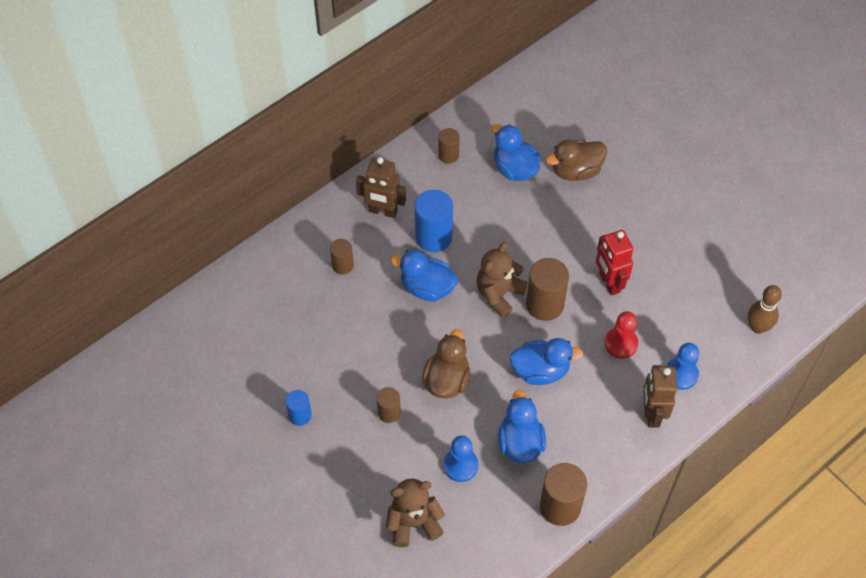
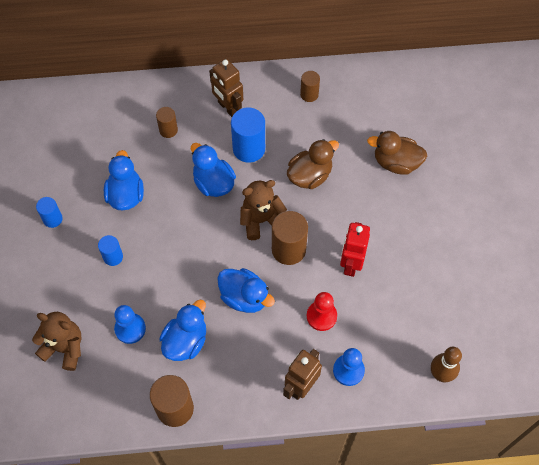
camera: 35 degrees right, 5 degrees up
(389, 412) = (113, 257): brown cylinder -> blue cylinder
(446, 380) = (172, 259): brown duck -> brown duck (310, 175)
(514, 169) = (350, 133): blue duck -> blue duck (126, 195)

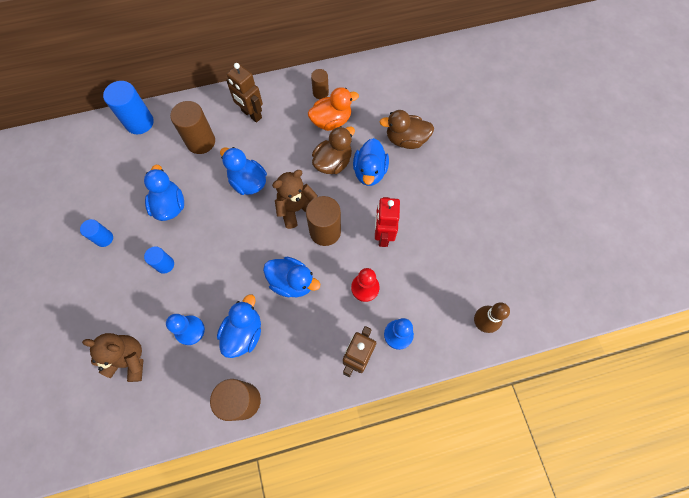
camera: 10 degrees left, 5 degrees up
(168, 130) = (201, 142): brown cylinder -> brown cylinder, size x1.74
(249, 148) = (275, 147): blue cylinder -> blue cylinder (139, 122)
(316, 129) = (331, 121): none -> orange duck
(349, 192) = (369, 172): none -> blue duck

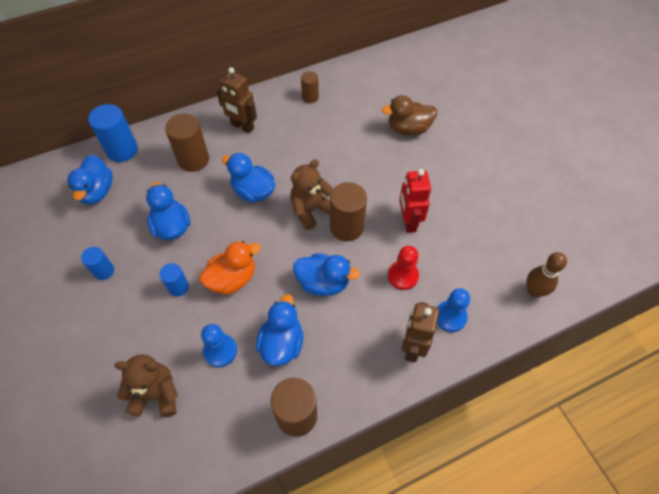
camera: 10 degrees left, 10 degrees down
(331, 121) = (328, 122): orange duck -> orange duck (232, 279)
(333, 162) = (339, 160): brown duck -> none
(369, 172) = (379, 163): blue duck -> blue duck (97, 191)

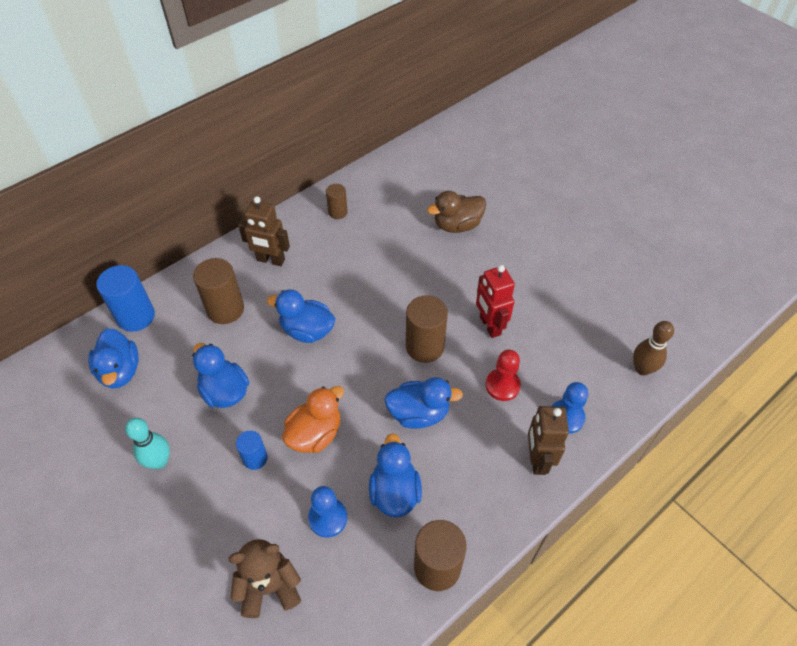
camera: 15 degrees left, 5 degrees down
(104, 271) = (159, 461): blue cylinder -> turquoise bowling pin
(311, 210) = (379, 336): brown teddy bear -> none

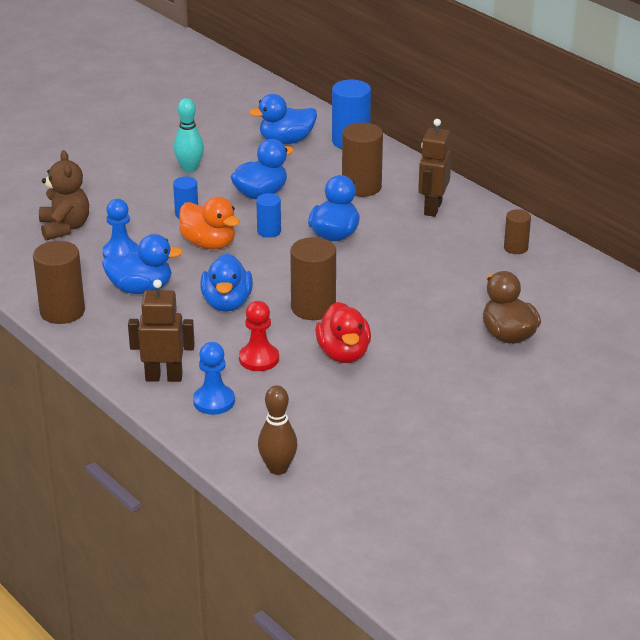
camera: 90 degrees right, 20 degrees down
(296, 383) = (269, 231): none -> blue cylinder
(489, 326) = (343, 354): red robot -> red duck

